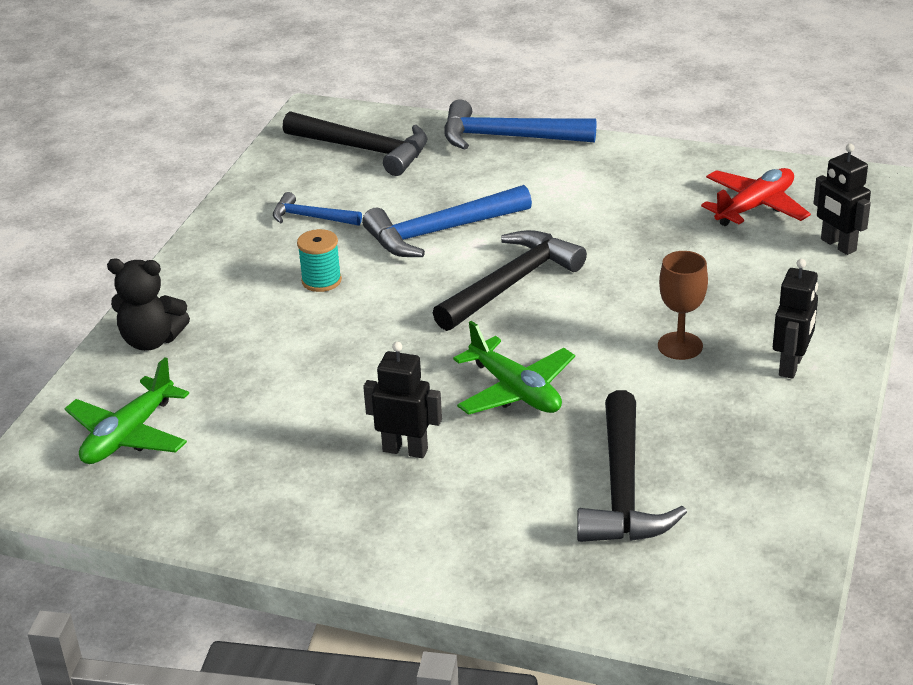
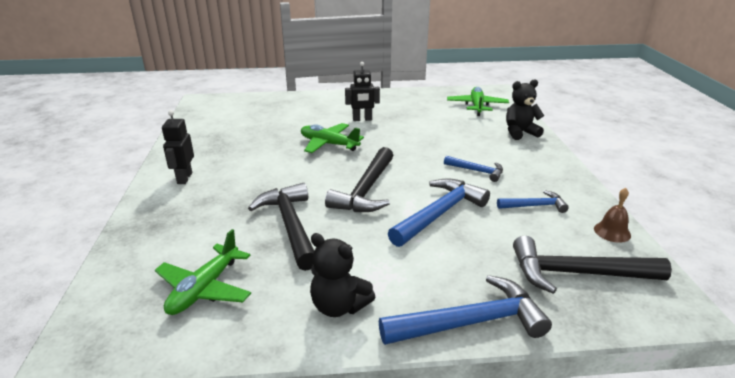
camera: 155 degrees right, 5 degrees down
(268, 175) = (612, 232): none -> brown bell
(321, 281) = (477, 171): turquoise spool -> blue hammer
(620, 169) = (339, 306): none -> black teddy bear
(622, 488) = (264, 123): black hammer -> black hammer (290, 225)
(680, 346) = (250, 176): brown goblet -> none
(754, 207) = (205, 288): red plane -> green plane
(838, 245) = (136, 264): black robot -> none

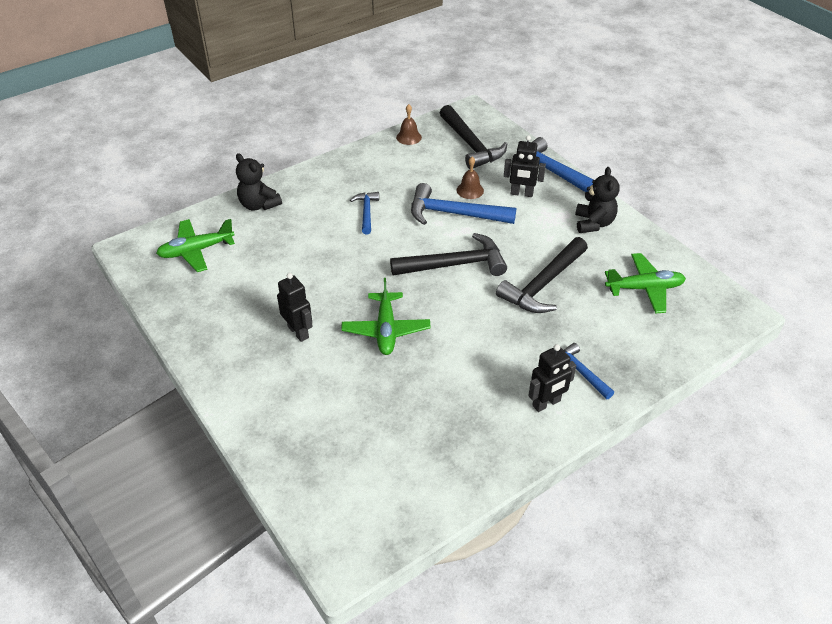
camera: 120 degrees left, 15 degrees up
(442, 272) = (521, 193): none -> black robot
(474, 237) = (470, 190): none -> brown bell
(534, 206) = (401, 172): blue hammer -> blue hammer (580, 372)

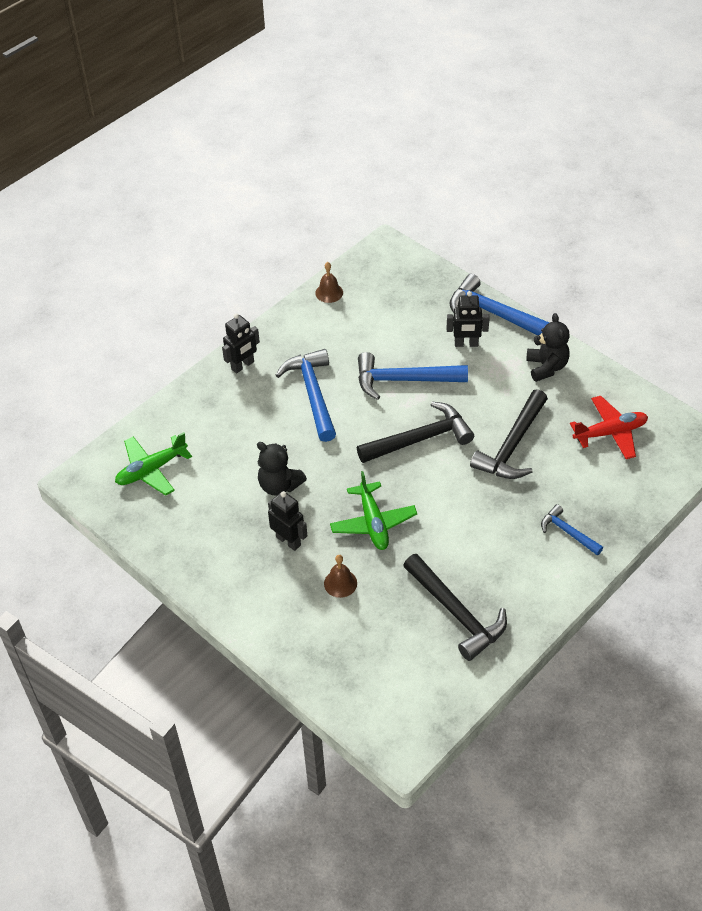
camera: 10 degrees left, 5 degrees up
(259, 205) = (197, 404): black teddy bear -> black teddy bear (279, 485)
(366, 212) = (313, 394): blue hammer -> blue hammer, size x1.80
(470, 145) = (398, 291): black hammer -> black hammer (456, 613)
(470, 190) = (412, 349): brown bell -> brown bell (340, 583)
(546, 403) = (543, 569): black robot -> black robot (243, 365)
(644, 288) = (610, 433): green plane -> red plane

